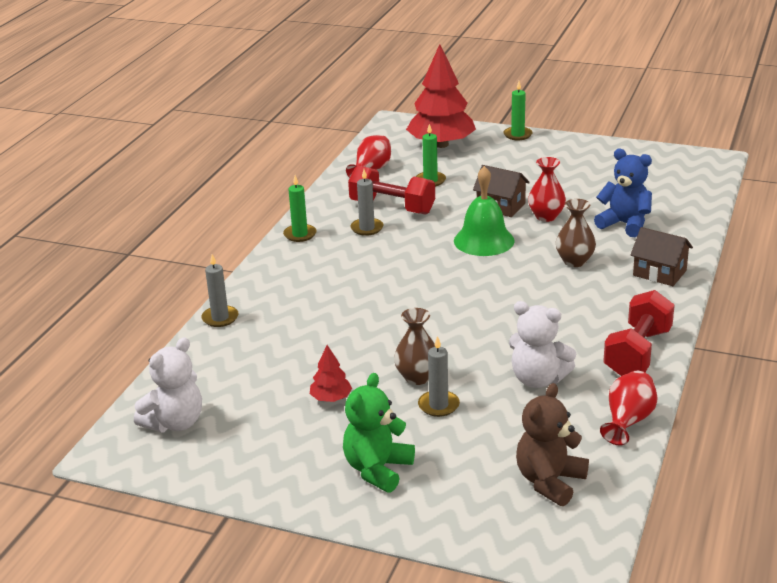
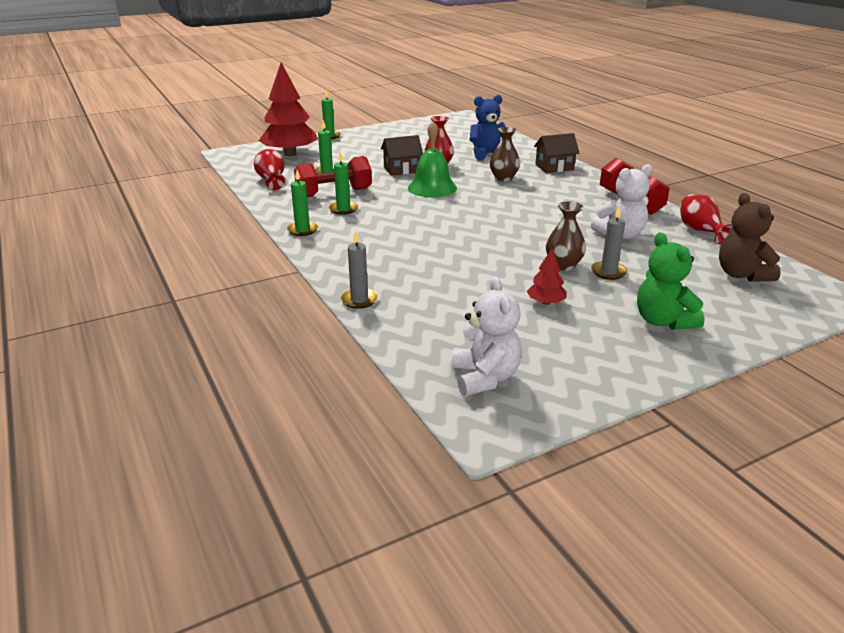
camera: 50 degrees left, 0 degrees up
(367, 228) = (343, 209): grey candle -> green candle

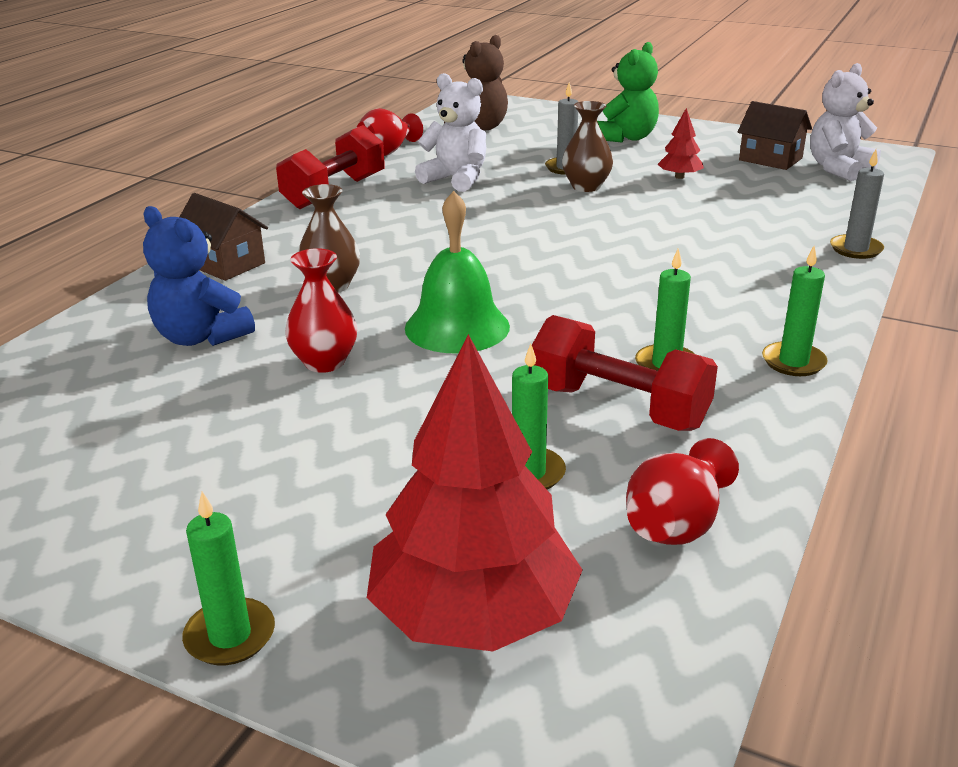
camera: 125 degrees left, 0 degrees up
(402, 169) = (397, 391): brown house -> brown house (770, 159)

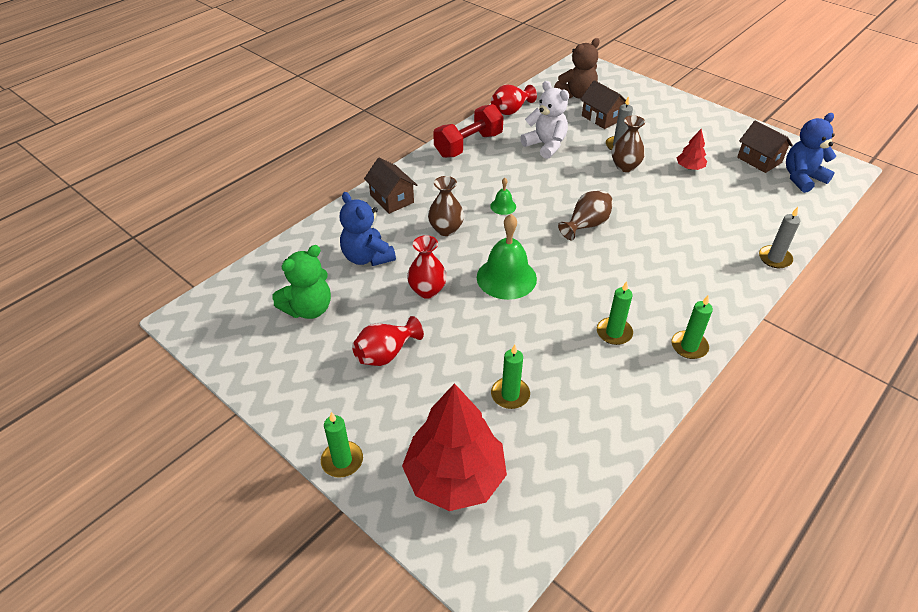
camera: 15 degrees right, 15 degrees up
(417, 248) = (503, 206): none -> green bell
(527, 145) = (601, 118): none -> brown house
(559, 252) = (586, 225): none -> brown vase
(618, 407) = (574, 359): red dumbbell -> none
(626, 138) = (670, 121): green teddy bear -> green teddy bear (308, 309)
(676, 524) = (573, 447): red vase -> red vase (386, 354)
(839, 169) = (802, 178): white teddy bear -> blue teddy bear

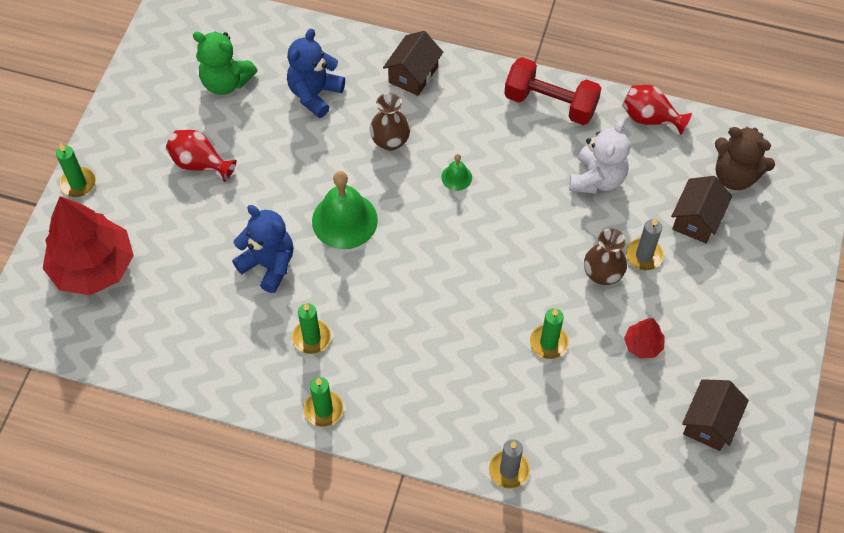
camera: 65 degrees right, 15 degrees up
(427, 290) = (293, 162): red vase -> none
(510, 395) = (195, 276): green candle -> green candle (548, 343)
(586, 225) = (467, 266): brown vase -> none
(802, 178) = (697, 480): blue teddy bear -> blue teddy bear (268, 265)

